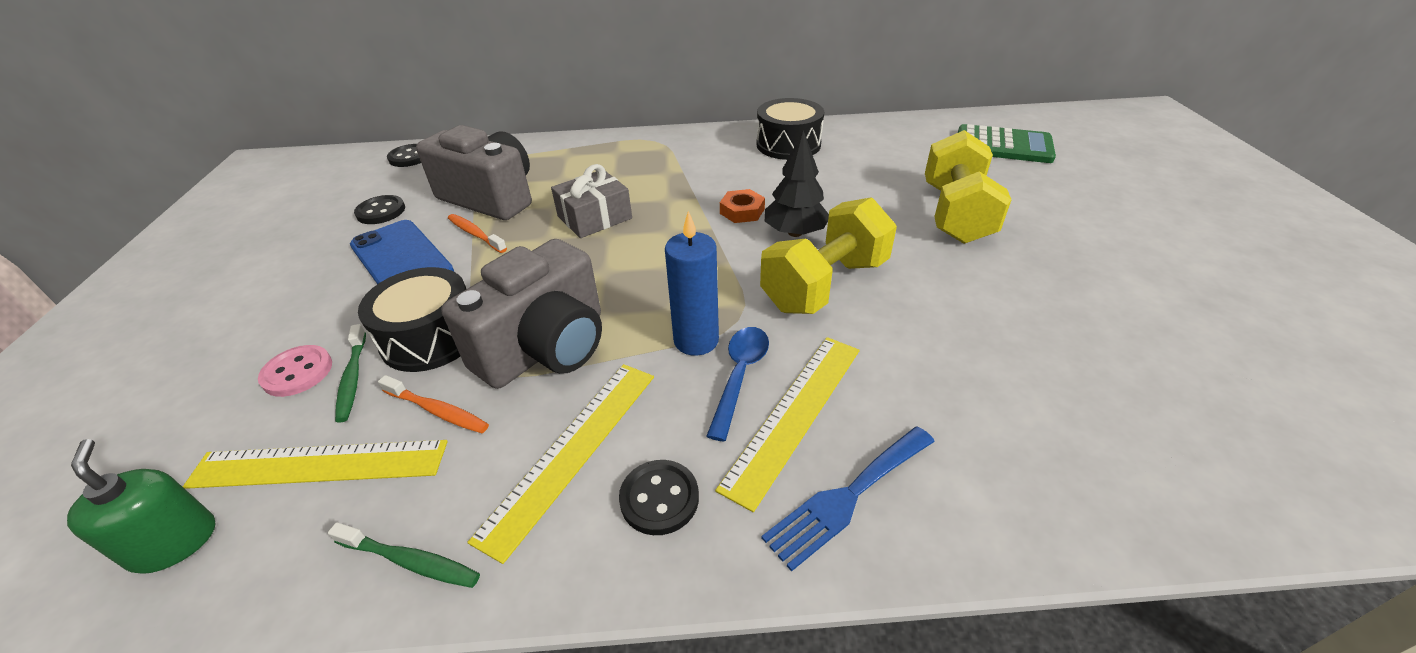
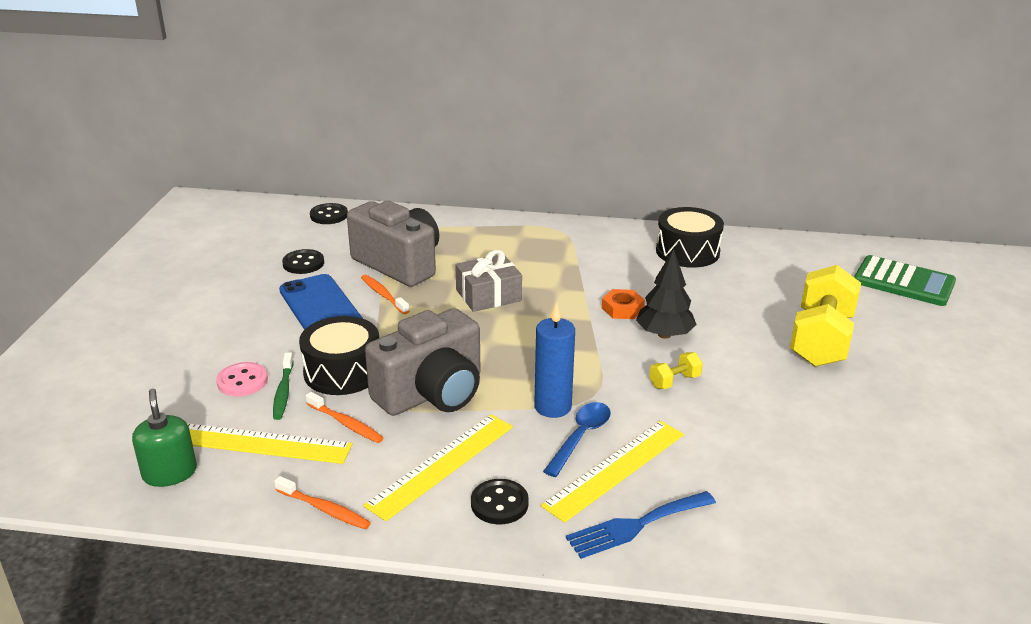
camera: 10 degrees right, 10 degrees down
(409, 560) = (324, 509): green toothbrush -> orange toothbrush
(824, 285) = (674, 381): yellow dumbbell -> yellow dumbbell, size x0.43

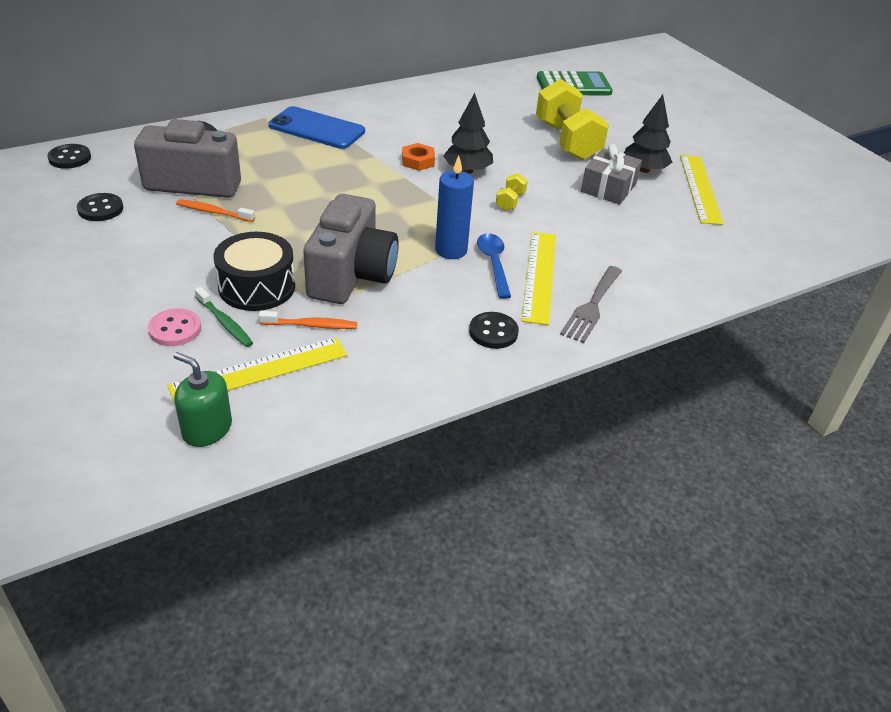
camera: 40 degrees left, 10 degrees up
(320, 307) = (167, 241): blue phone -> blue phone (317, 128)
(324, 509) = (374, 394): orange toothbrush -> none
(442, 465) = (422, 324): yellow ruler -> yellow ruler (700, 188)
(488, 295) = (304, 183): grey gift -> grey gift (608, 188)
(637, 525) = (592, 306): blue fork -> grey fork
(687, 251) = (415, 103): black drum -> none
(886, 403) = (644, 170): none -> black tree

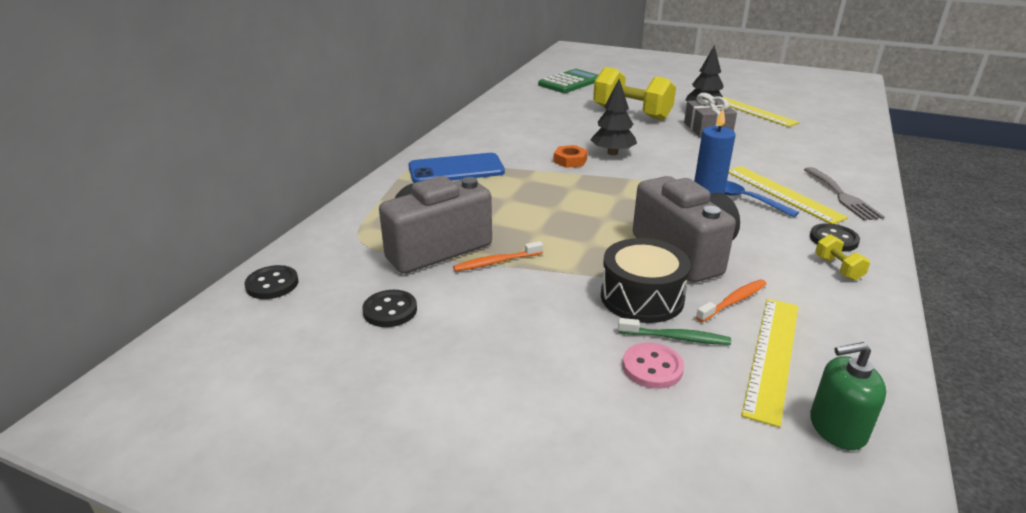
camera: 35 degrees left, 10 degrees down
(510, 201) = (675, 159): yellow dumbbell -> yellow dumbbell (838, 268)

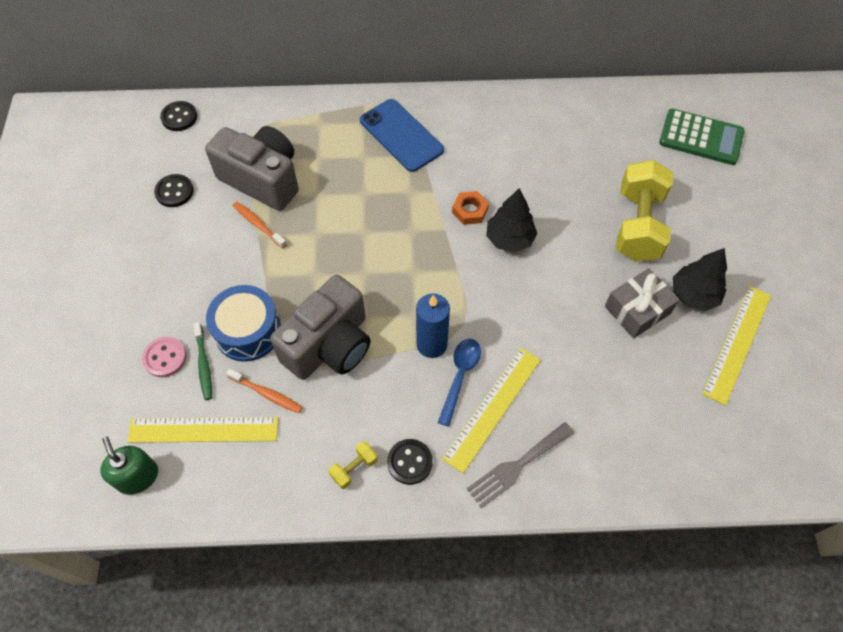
camera: 65 degrees right, 30 degrees up
(642, 297) = (248, 331): black drum -> blue drum

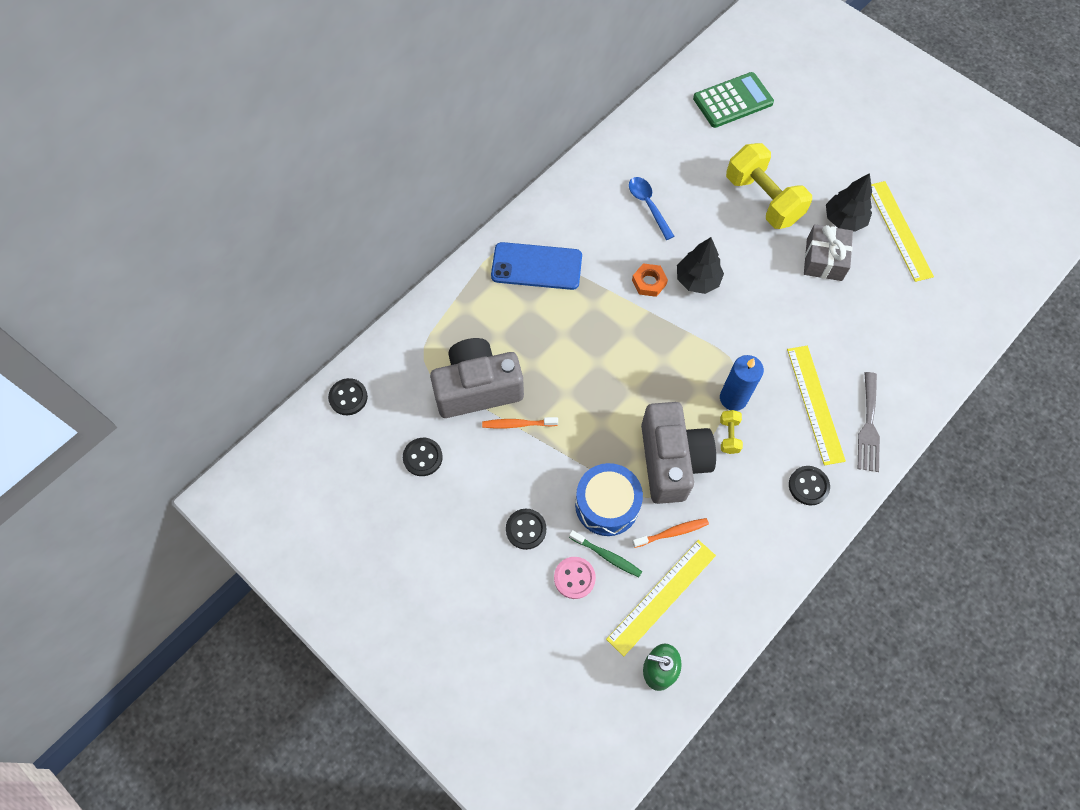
camera: 45 degrees left, 5 degrees up
(176, 296) = (526, 529): none -> black button
(354, 468) = (782, 523): yellow dumbbell -> yellow dumbbell (729, 436)
(460, 376) = (774, 402): blue spoon -> blue spoon (648, 205)

